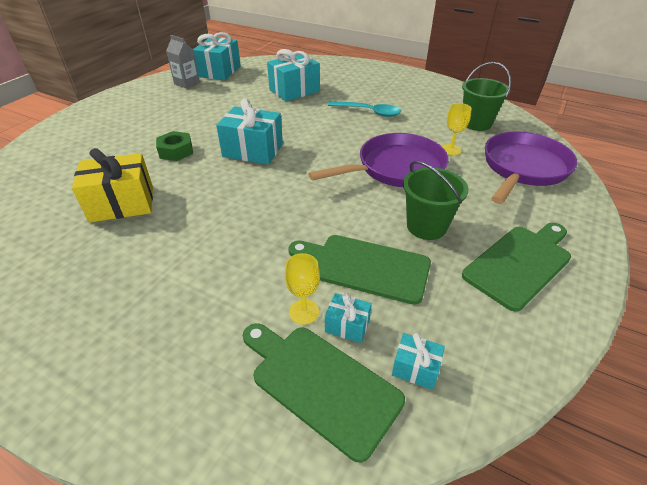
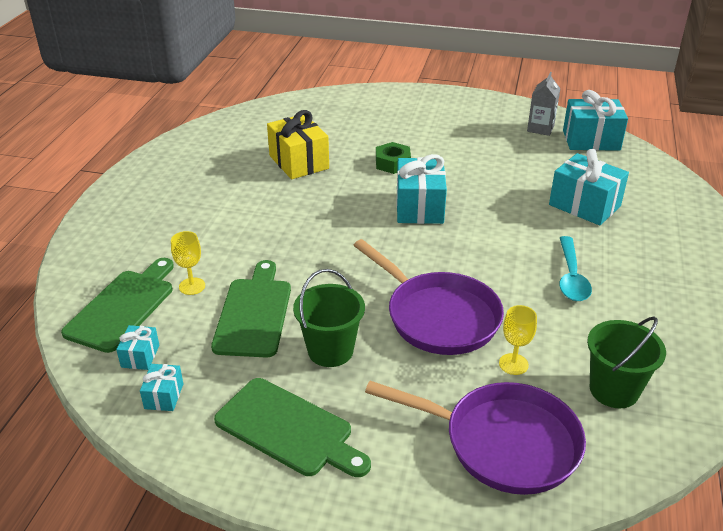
camera: 75 degrees right, 5 degrees down
(347, 325) = (180, 312): turquoise gift -> turquoise gift (164, 396)

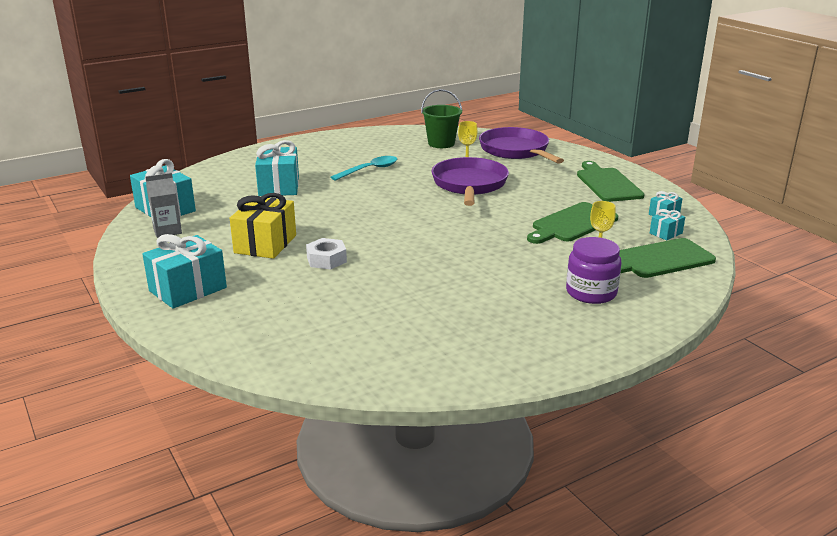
camera: 135 degrees left, 10 degrees down
(159, 235) = (591, 292): none -> purple jar
(299, 162) = (394, 296): yellow gift -> yellow gift (265, 244)
(330, 350) = (549, 196): green bucket -> none
(393, 163) = (326, 259): green nut -> white nut
(419, 207) = (373, 227): turquoise gift -> turquoise gift (188, 289)

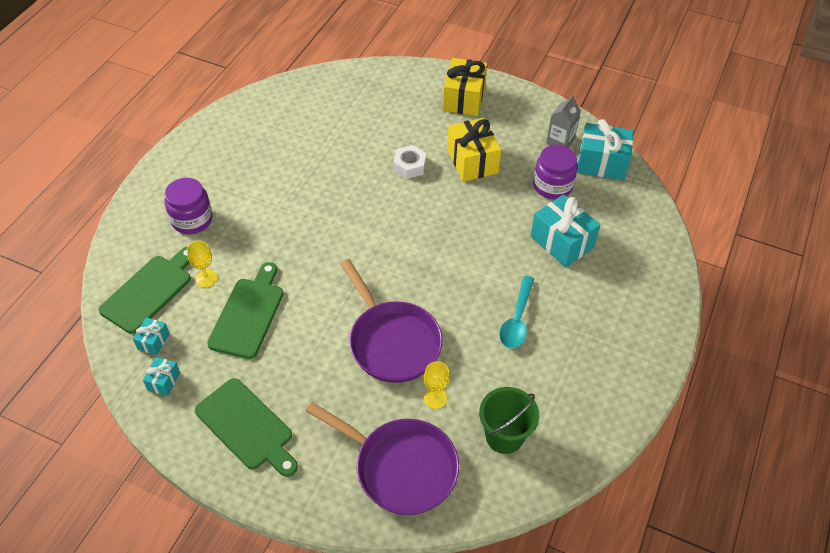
camera: 145 degrees right, 25 degrees up
(188, 289) = (464, 99): turquoise gift -> yellow gift
(229, 211) = (552, 186): none -> purple jar

